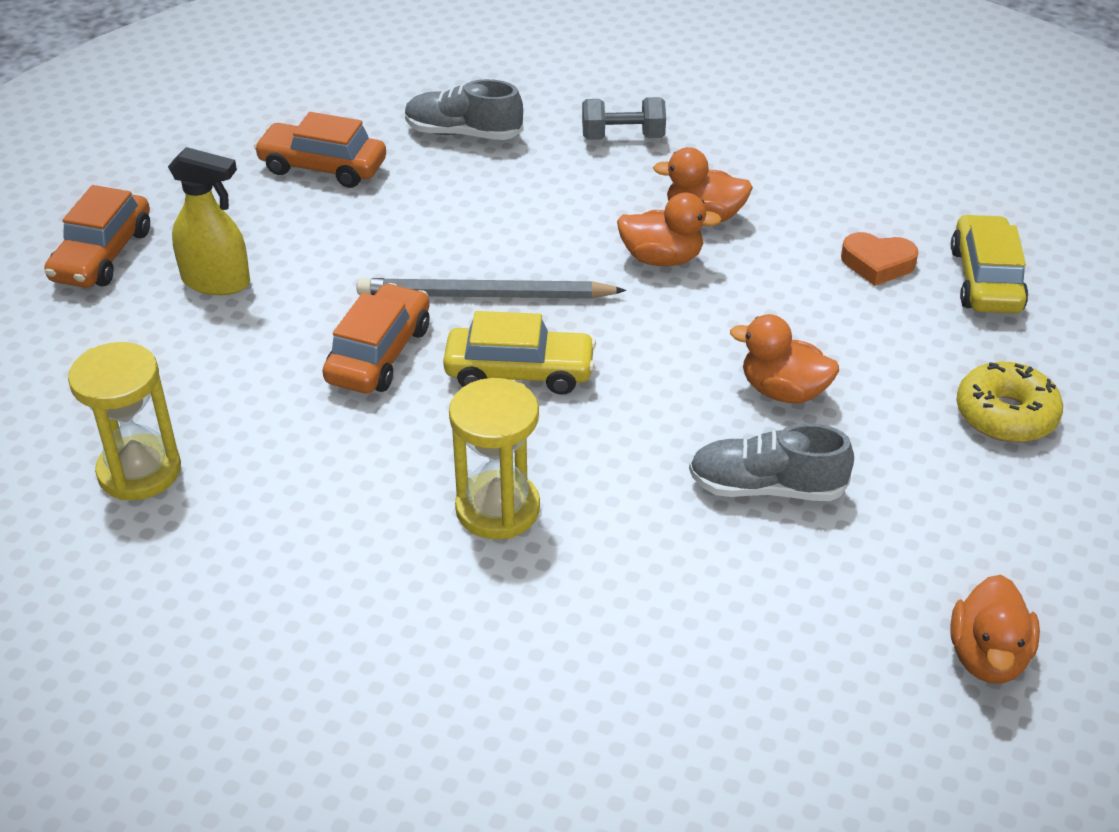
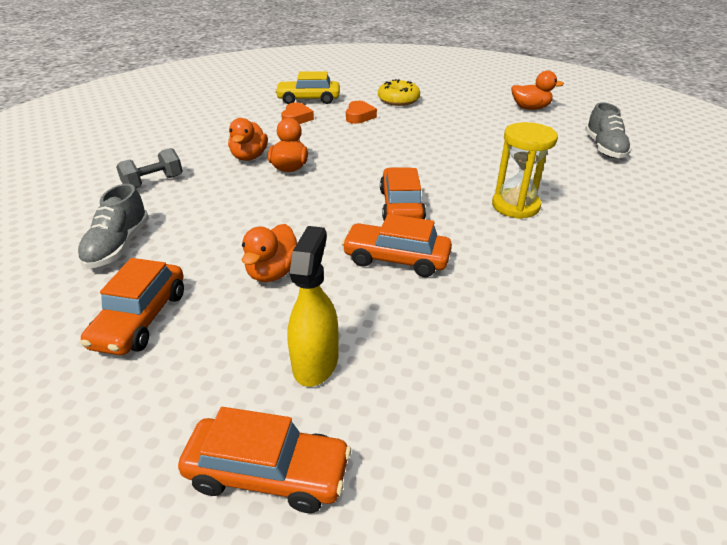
camera: 95 degrees left, 5 degrees down
(139, 471) = (568, 363): yellow hourglass -> none
(486, 296) = (328, 222): grey pencil -> none
(519, 372) = (401, 206): yellow car -> orange car
(623, 137) = (153, 182): grey dumbbell -> grey dumbbell turned 60 degrees clockwise
(766, 488) = (463, 142): grey shoe -> grey shoe (604, 148)
(783, 391) = (396, 138): orange duck -> orange duck (273, 272)
(897, 347) = (359, 116): none -> orange heart

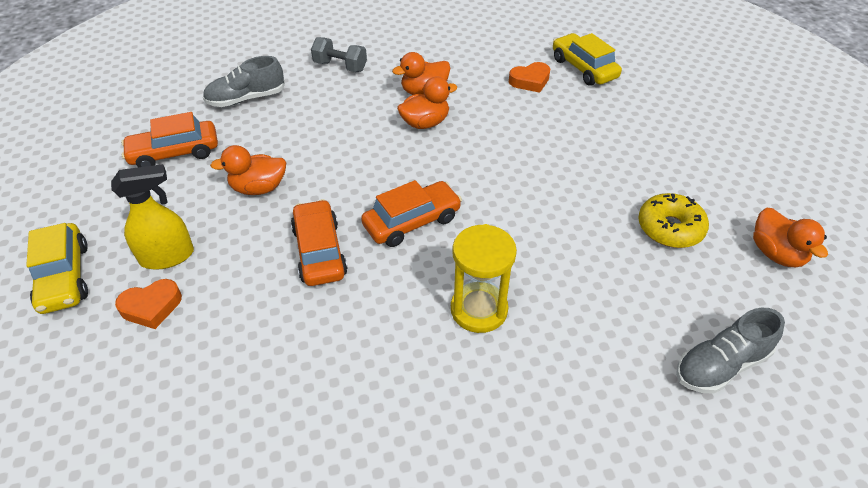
camera: 60 degrees right, 10 degrees up
(268, 473) = (64, 277): orange car -> yellow car
(359, 116) = (581, 118): orange heart -> orange heart (151, 307)
(398, 100) = (659, 129): yellow donut -> yellow donut (670, 228)

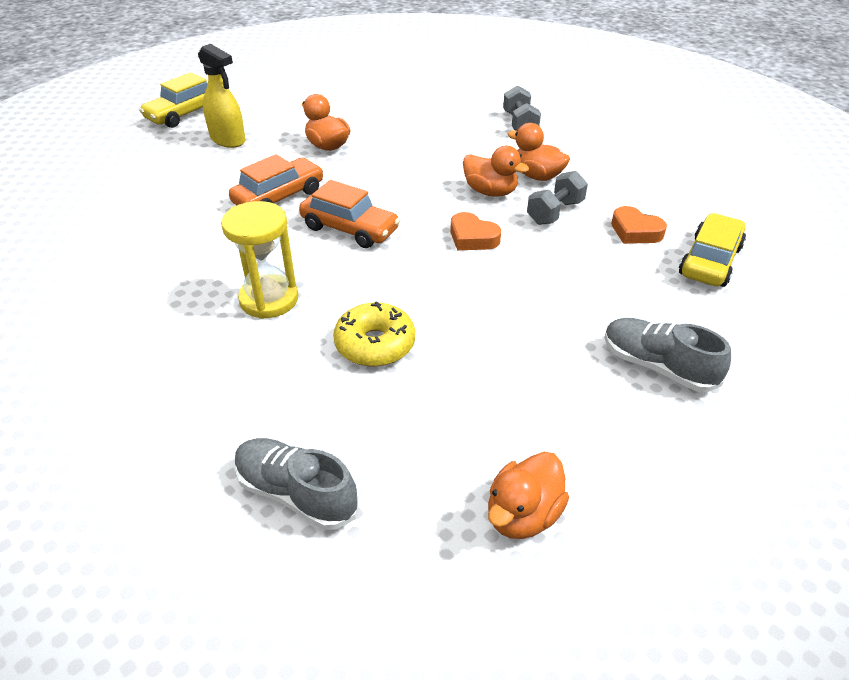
camera: 60 degrees right, 5 degrees down
(151, 307) = (178, 153): orange heart -> orange heart (472, 238)
(174, 153) = (334, 100): orange car -> none
(246, 99) = (426, 101): grey shoe -> grey shoe (657, 366)
(479, 104) = (555, 212): none -> grey dumbbell
(670, 228) = (486, 402): yellow donut -> yellow donut (375, 344)

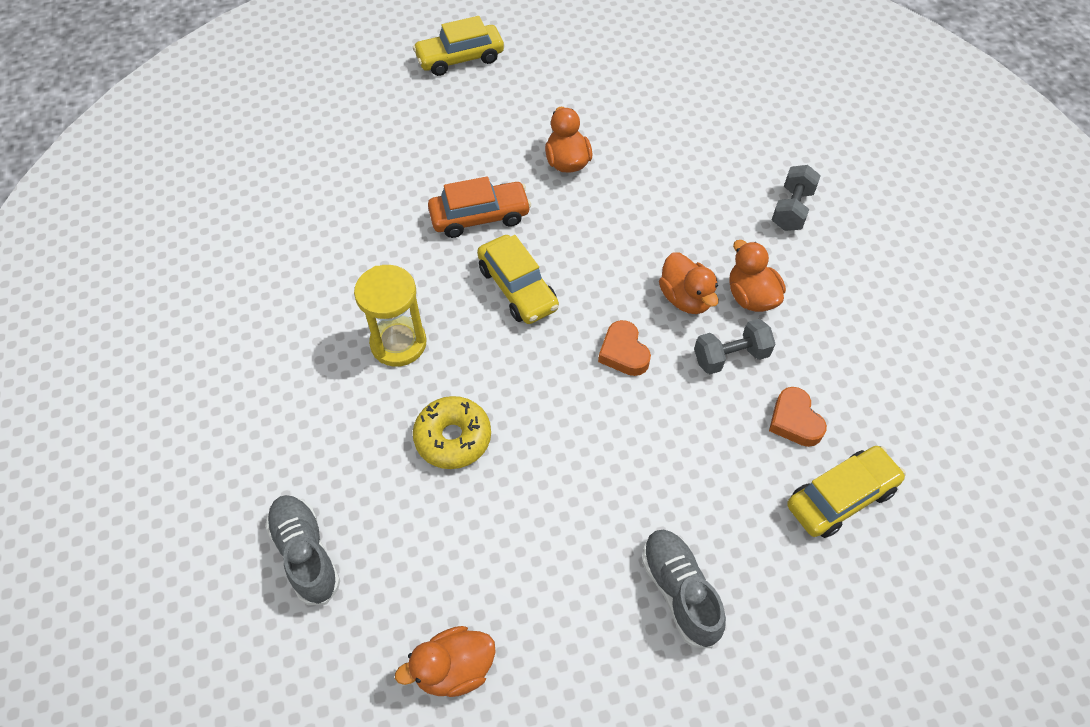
camera: 30 degrees right, 15 degrees up
(228, 140) = (479, 114): yellow spray bottle -> none
(349, 229) = (517, 288): orange car -> yellow car

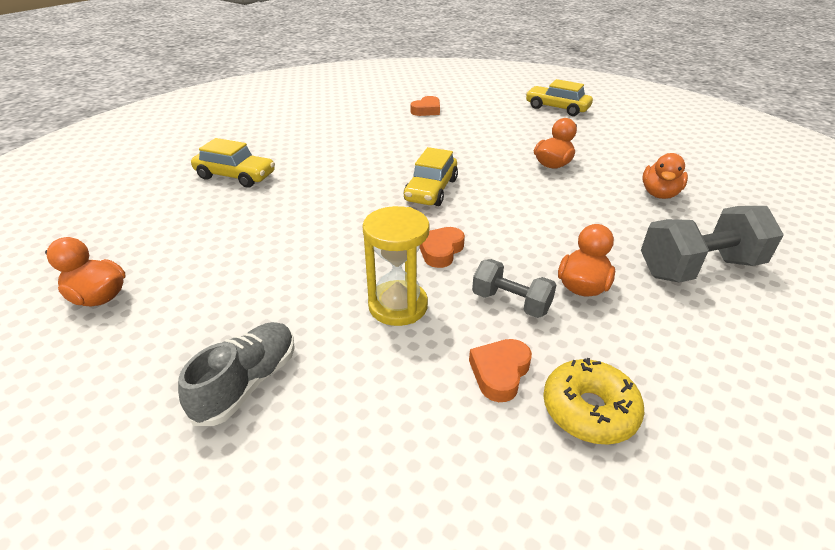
camera: 50 degrees right, 20 degrees down
(306, 554) = (155, 207): grey shoe -> none
(335, 165) = (426, 110): none -> orange heart
(398, 343) = (336, 172): yellow hourglass -> yellow hourglass (398, 306)
(453, 438) = (288, 217): yellow donut -> yellow donut (589, 410)
(480, 217) = (462, 157): orange car -> none
(685, 298) = (528, 256): orange duck -> orange duck (659, 194)
(792, 209) = (699, 268): grey dumbbell -> grey dumbbell, size x1.69
(841, 497) = (456, 452): yellow car -> yellow car (235, 176)

